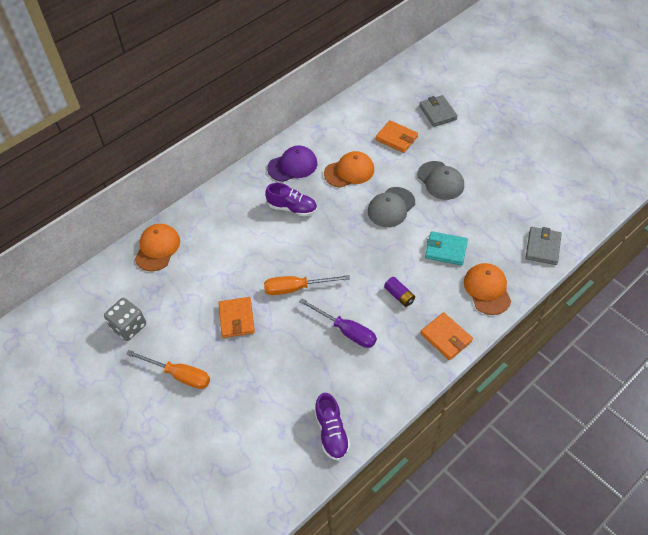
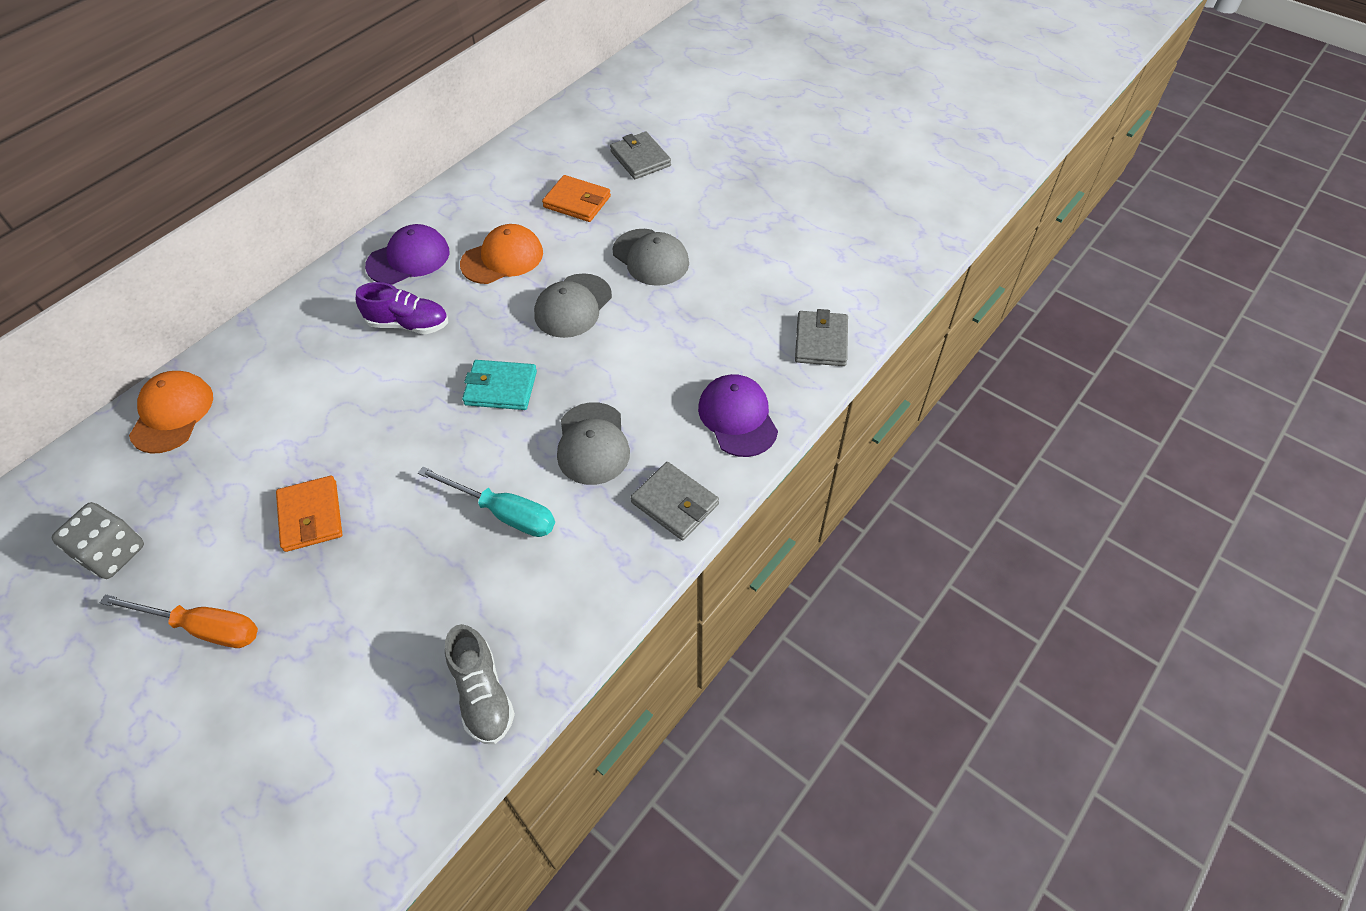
camera: 10 degrees left, 0 degrees up
(296, 288) = (416, 452): orange screwdriver -> none
(331, 432) = (482, 694): purple shoe -> grey shoe
(346, 331) = (504, 513): purple screwdriver -> turquoise screwdriver
(399, 295) = (592, 444): purple battery -> grey cap
(446, 250) = (666, 362): turquoise wallet -> turquoise wallet (501, 388)
(446, 337) = (675, 503): orange wallet -> grey wallet
(487, 290) = (737, 417): orange cap -> purple cap

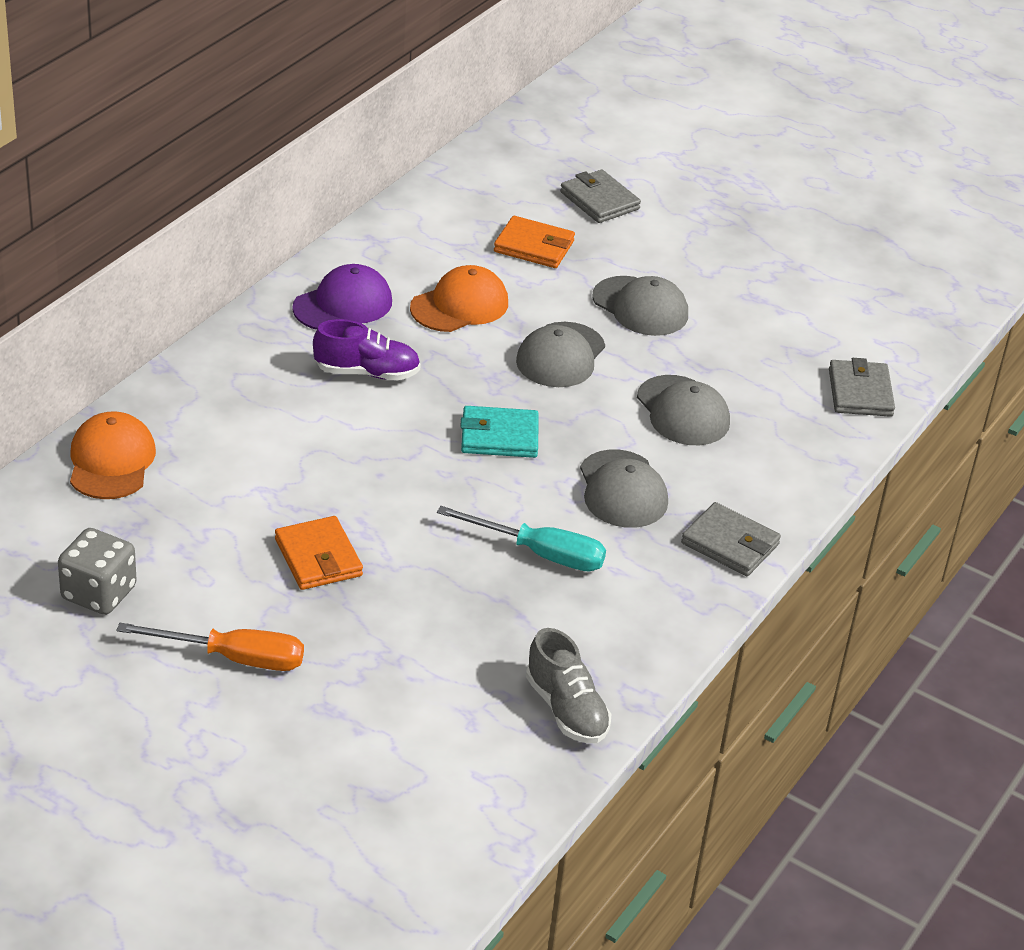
camera: 10 degrees left, 15 degrees down
(663, 361) = (683, 411): none -> grey cap
(737, 417) = (781, 465): purple cap -> none

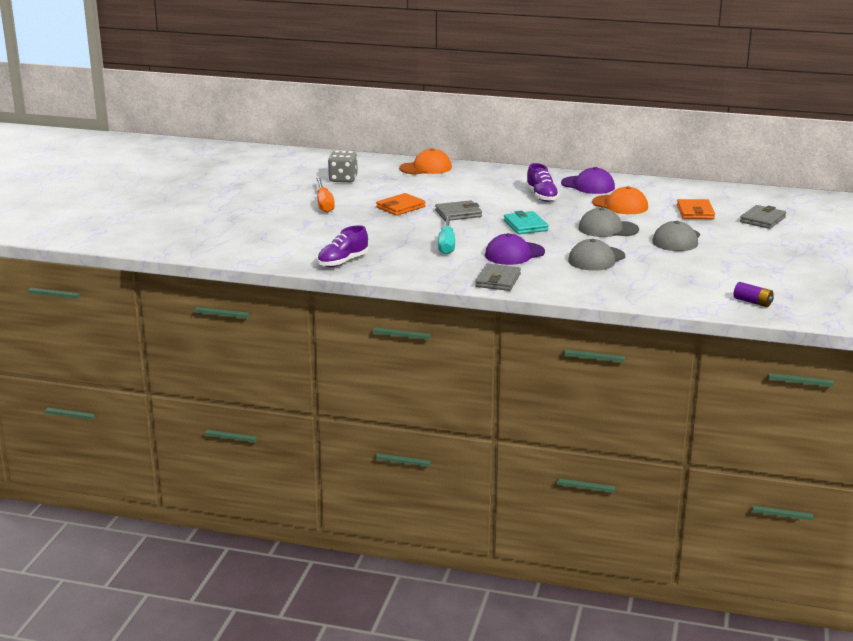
camera: 75 degrees right, 15 degrees down
(566, 709) = (343, 262): grey shoe -> purple shoe
(622, 490) = (514, 254): grey cap -> purple cap
(860, 393) = (672, 297): grey wallet -> grey wallet (458, 213)
(900, 329) = (752, 302): none -> purple battery

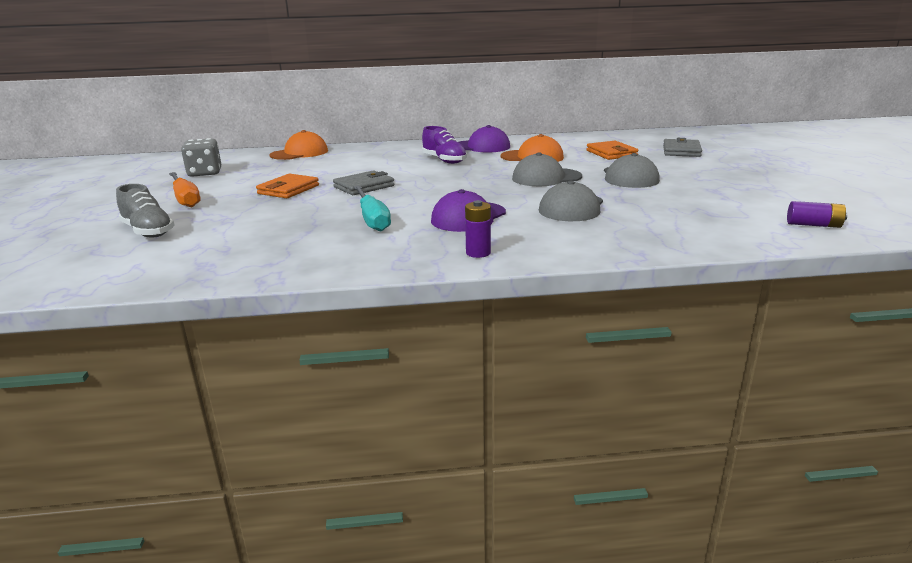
camera: 20 degrees left, 0 degrees up
(296, 228) = (148, 231): none -> grey shoe
(343, 262) = (231, 265): purple shoe -> none
(498, 280) = (478, 253): grey wallet -> purple battery
(525, 226) = (453, 187): turquoise wallet -> none

